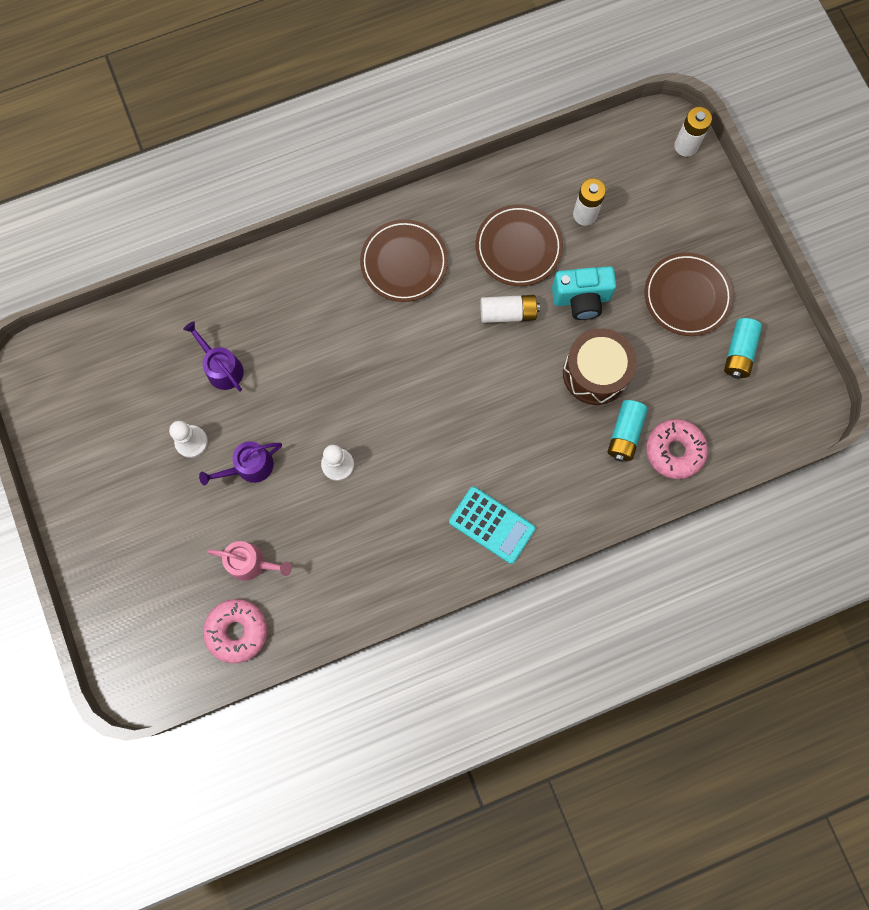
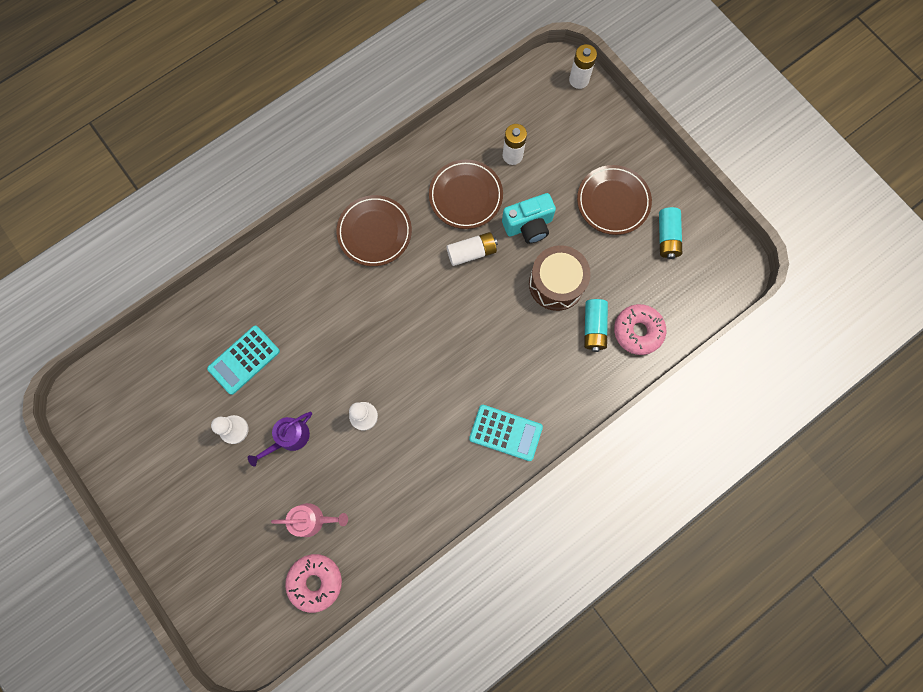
camera: 15 degrees left, 0 degrees up
(222, 368) = (244, 360): purple watering can -> turquoise calculator

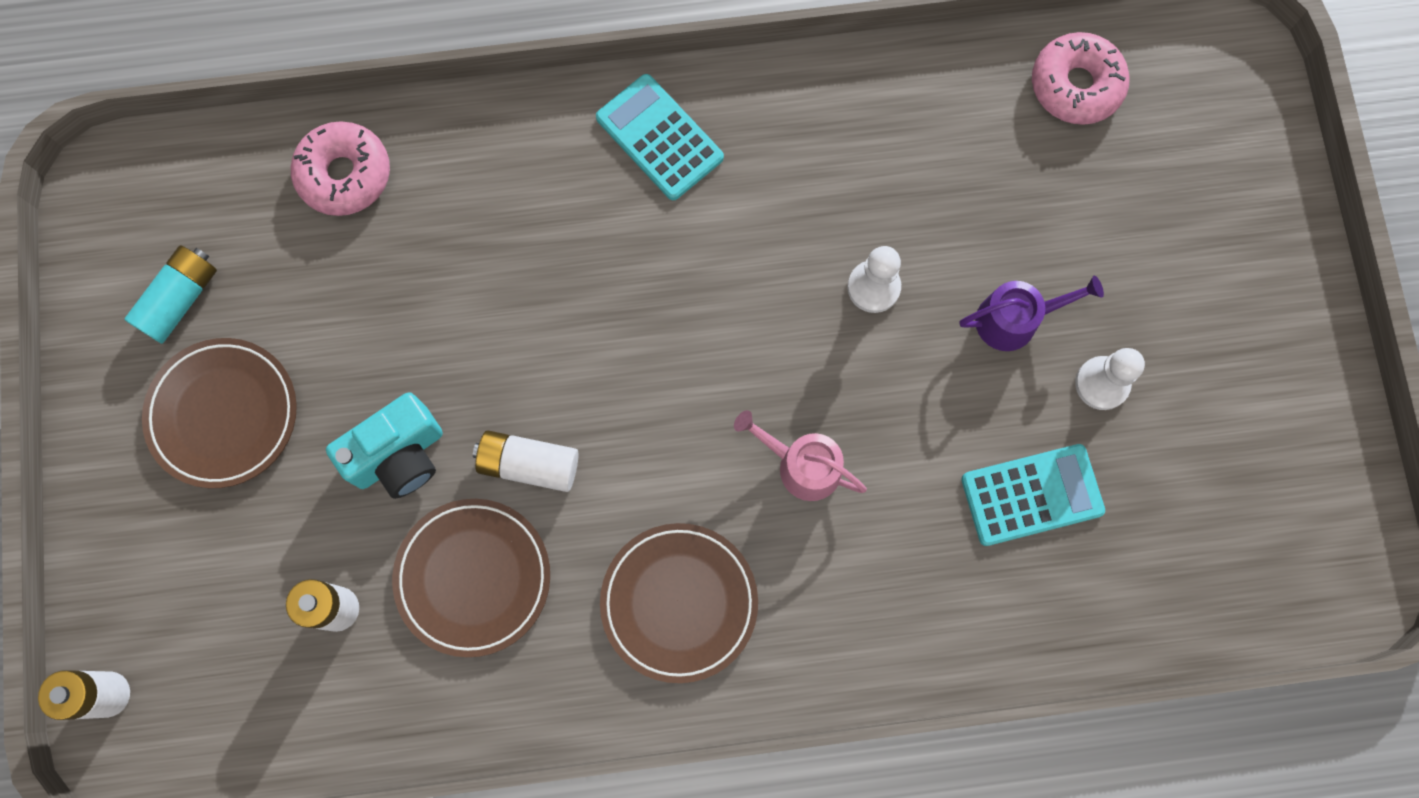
camera: 150 degrees left, 0 degrees up
(312, 519) = (1038, 175): pink watering can -> pink watering can (802, 465)
(528, 226) = (399, 456): turquoise camera -> turquoise camera turned 135 degrees clockwise
(556, 283) = (421, 326): brown drum -> none
(594, 327) = (410, 219): turquoise battery -> none

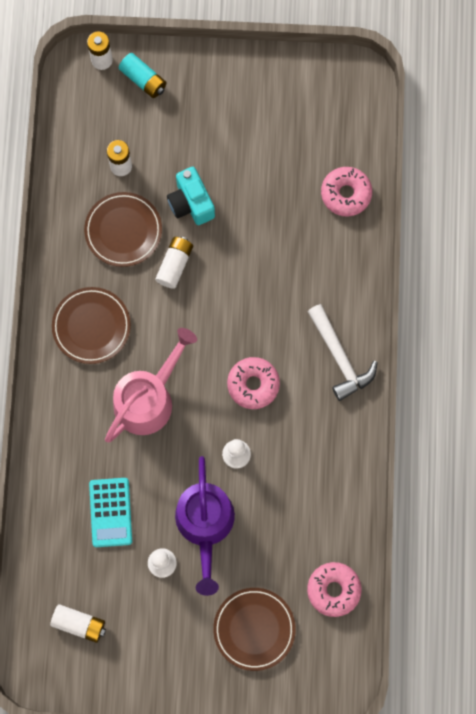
camera: 100 degrees right, 0 degrees up
(180, 299) = (291, 108): turquoise battery -> turquoise battery (143, 80)
(223, 414) = (227, 123): brown plate -> brown plate (254, 629)
(659, 138) = (340, 357): turquoise calculator -> white hammer
(738, 279) = (253, 384): none -> pink donut
(802, 465) = (148, 399): pink watering can -> pink watering can, size x1.82
(1014, 319) = (205, 525): purple watering can -> purple watering can, size x1.82
(1250, 513) = (79, 624): none -> white battery

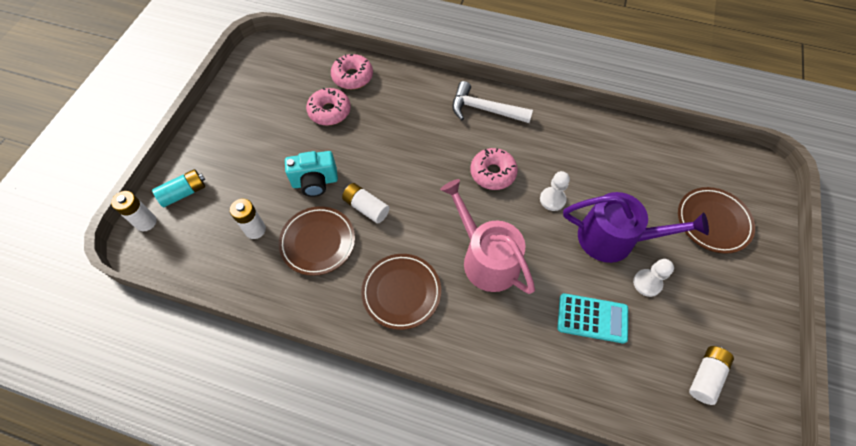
camera: 75 degrees left, 15 degrees down
(333, 590) = (680, 156): pink donut -> pink donut (329, 111)
(340, 357) = (485, 109): white hammer -> white hammer turned 150 degrees counterclockwise

